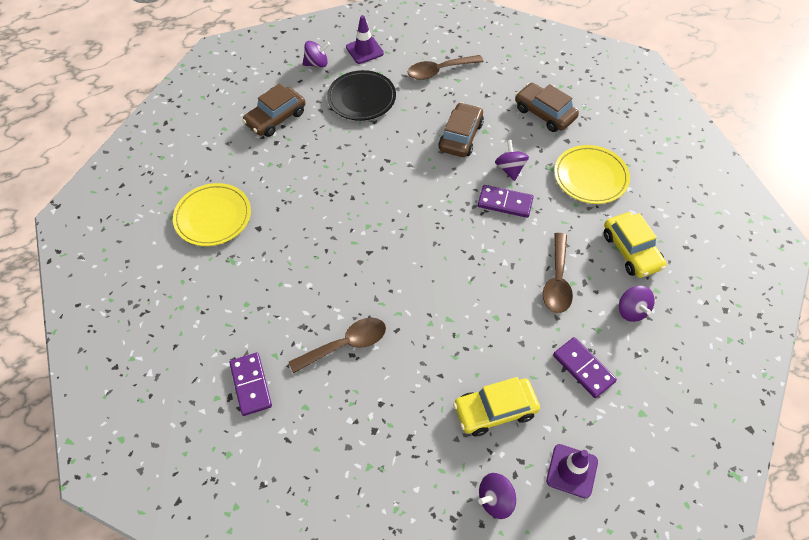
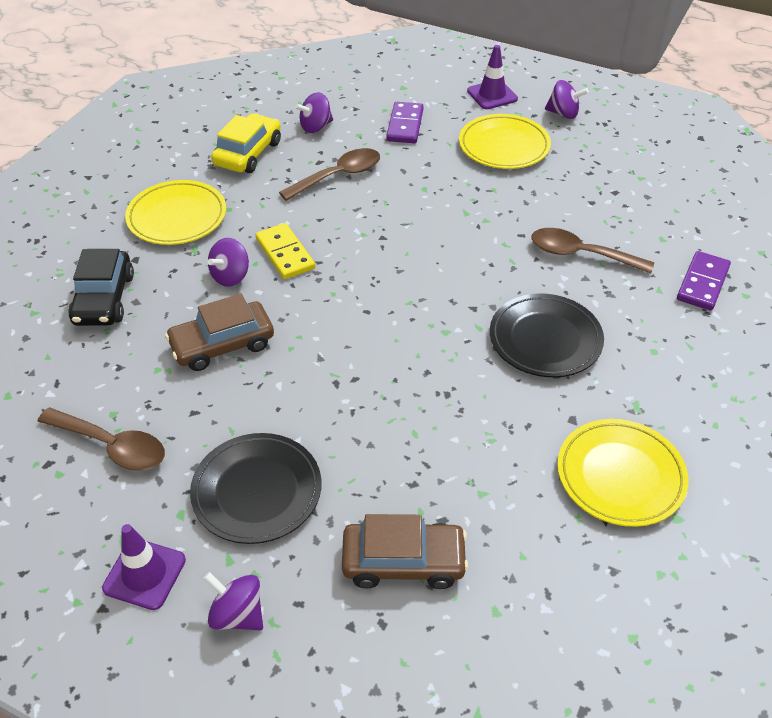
camera: 135 degrees left, 10 degrees down
(311, 263) = (545, 339): none -> black plate
(495, 410) = (504, 146): yellow car -> yellow plate
(505, 203) = (285, 254): purple domino -> yellow domino
(544, 113) = (104, 299): brown car -> black car
(632, 311) = (315, 127): purple spinning top -> purple spinning top turned 150 degrees counterclockwise

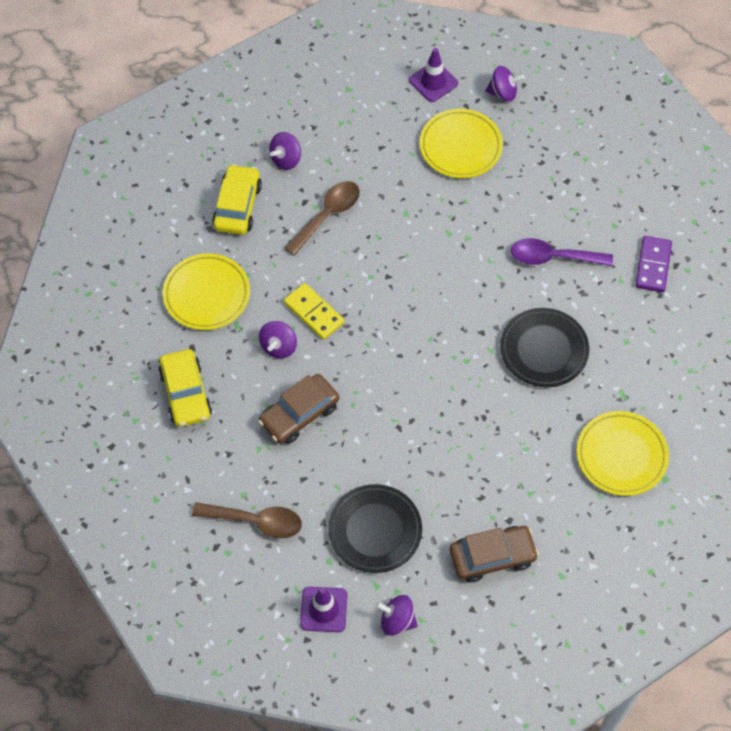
camera: 15 degrees left, 15 degrees up
(104, 299) = (186, 393): black car -> yellow car
(405, 125) = (365, 139): purple domino -> none
(580, 254) = (553, 257): brown spoon -> purple spoon

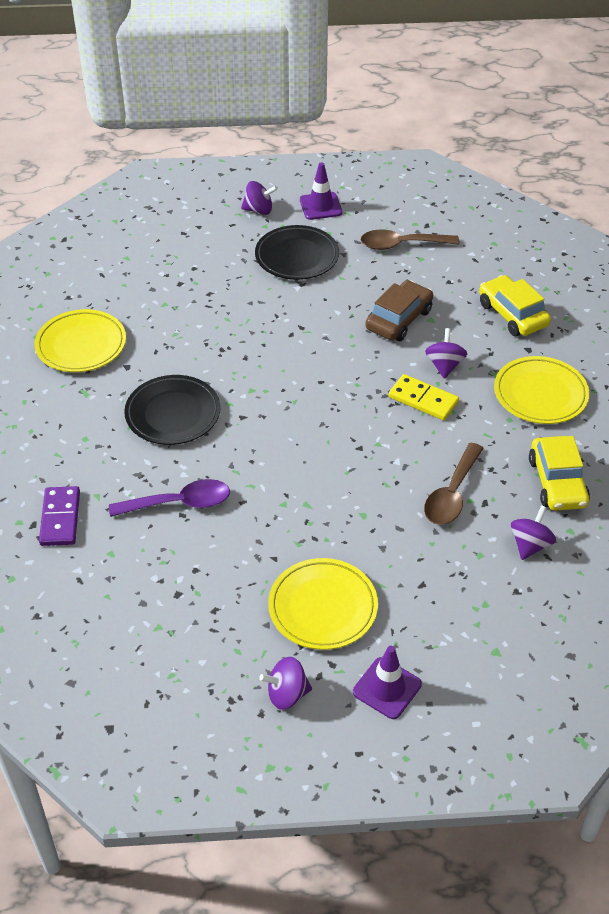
camera: 165 degrees right, 15 degrees down
(492, 557) = (189, 258): brown car -> none

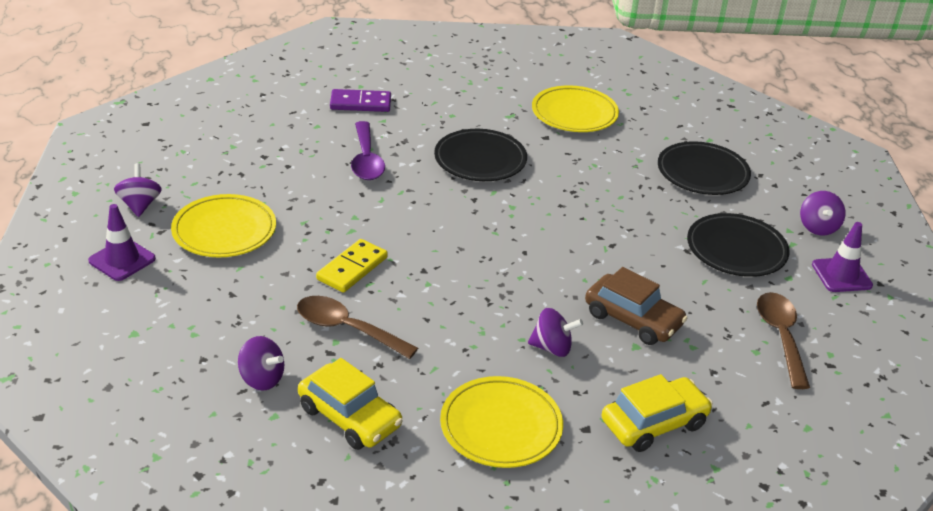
camera: 90 degrees right, 10 degrees down
(184, 266) = (702, 173): none -> black plate
(423, 400) = (494, 324): yellow domino -> yellow domino (352, 268)
(557, 482) = (349, 417): yellow car -> yellow car turned 135 degrees counterclockwise

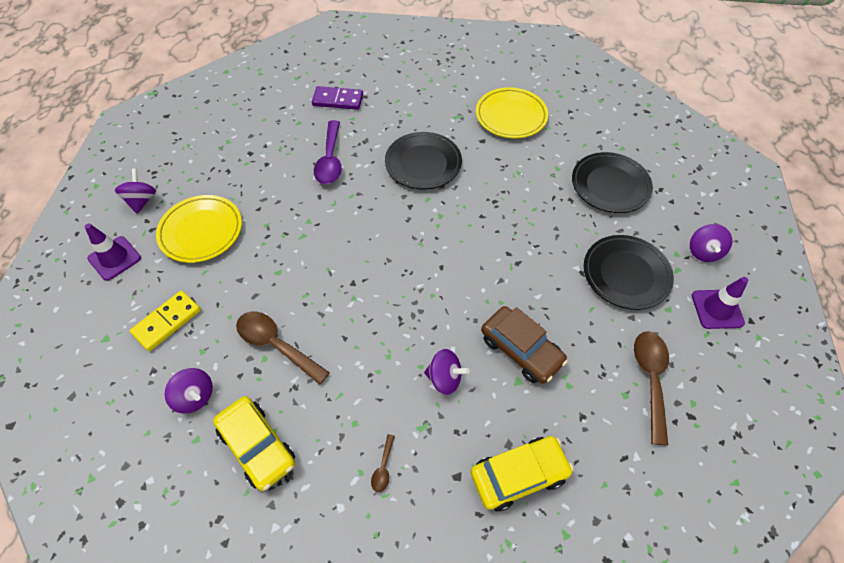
camera: 10 degrees right, 20 degrees up
(352, 268) = (294, 277): yellow domino -> yellow domino (167, 321)
(501, 426) = (383, 468): yellow plate -> brown spoon

